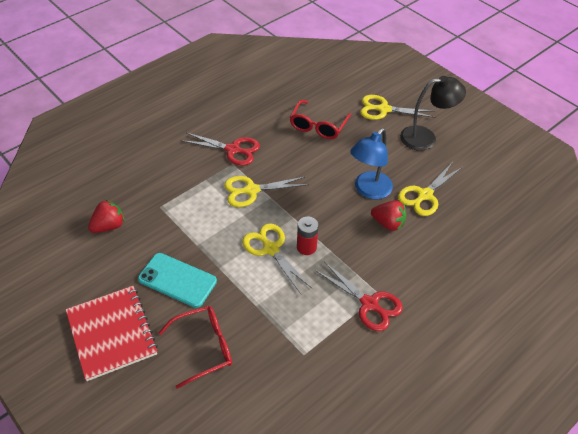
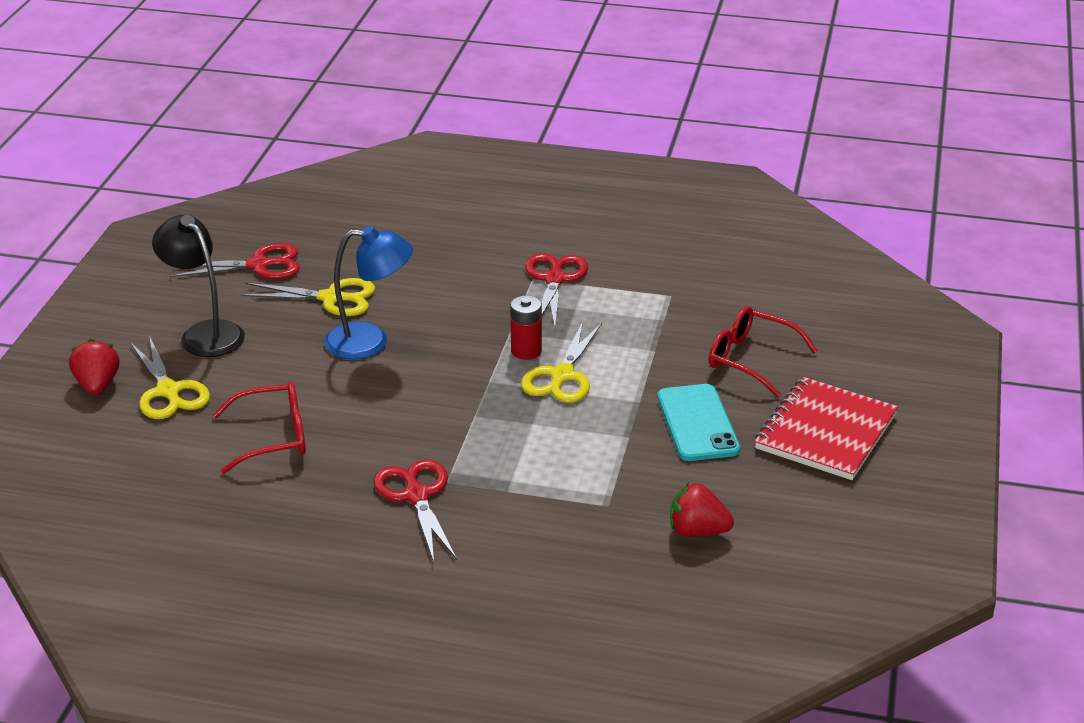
camera: 125 degrees left, 15 degrees down
(251, 190) = (481, 437): yellow scissors -> none
(388, 223) = (414, 308): red strawberry -> red strawberry (97, 385)
(482, 182) = (259, 265): none -> red scissors

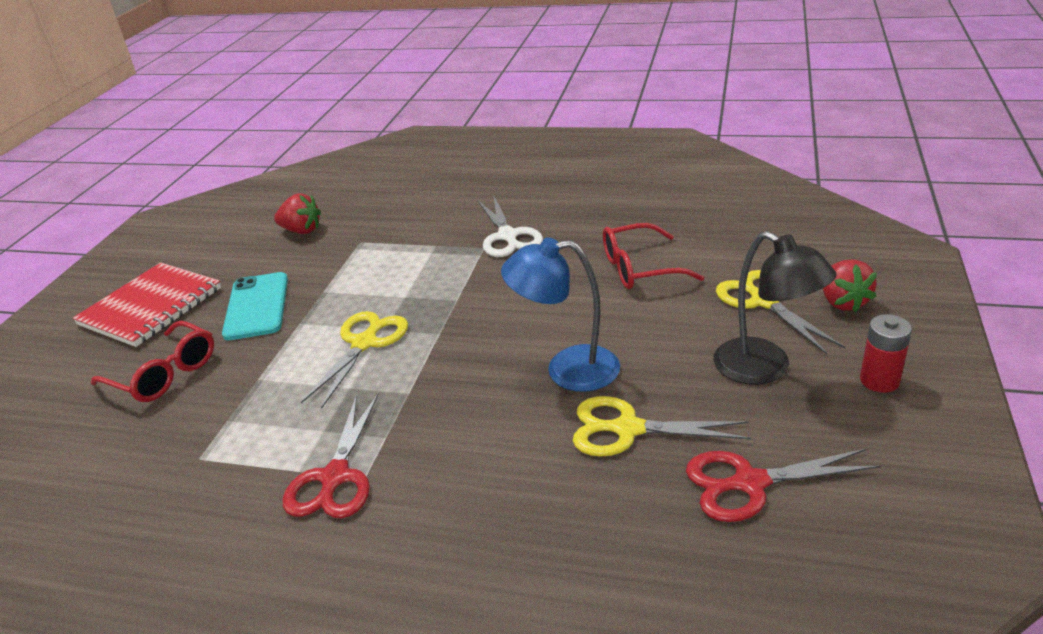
camera: 175 degrees left, 0 degrees up
(416, 495) = (508, 236): red scissors -> white scissors
(526, 351) = (395, 369): red battery -> red battery (879, 380)

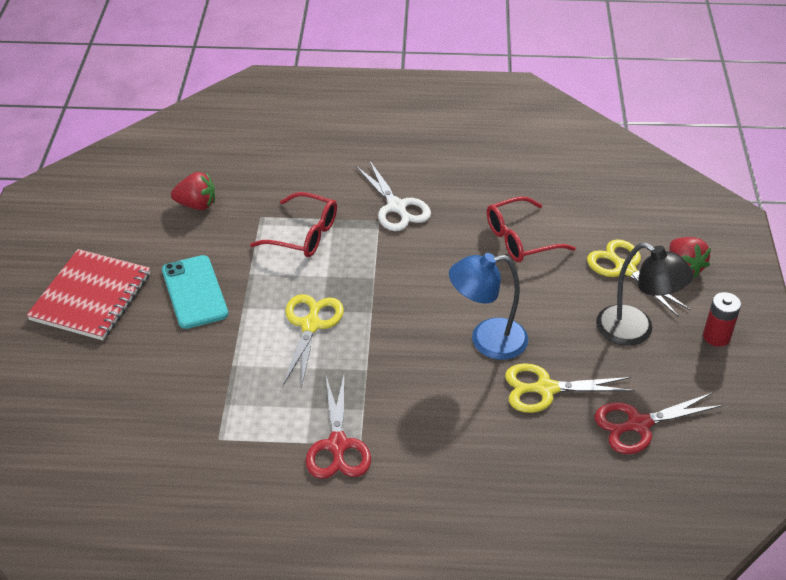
camera: 15 degrees left, 10 degrees up
(164, 373) = (144, 365): red glasses -> red glasses (303, 234)

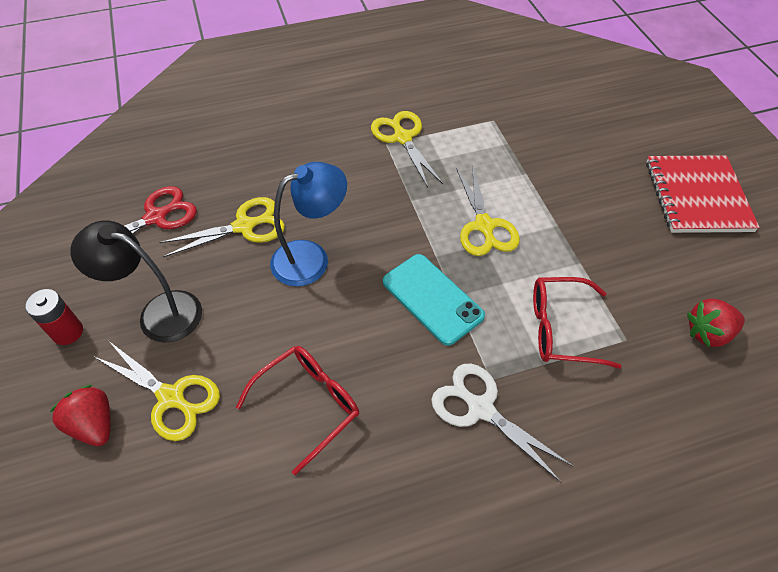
camera: 160 degrees right, 10 degrees up
(194, 292) = (613, 227): turquoise phone -> turquoise phone (432, 298)
(337, 445) = (402, 138): red scissors -> yellow scissors

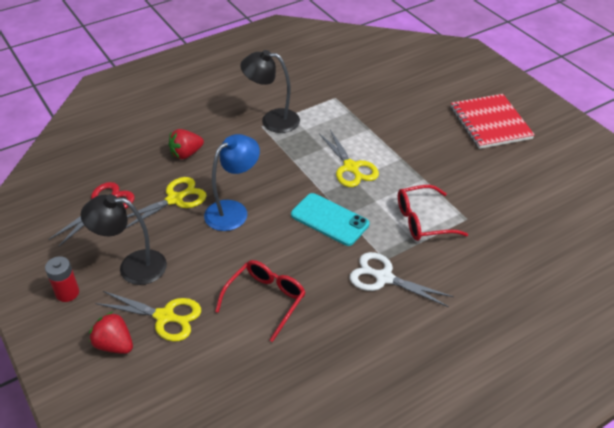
camera: 15 degrees left, 10 degrees down
(402, 138) = (272, 120): yellow scissors -> black lamp
(708, 333) = (518, 204): red strawberry -> red strawberry (186, 154)

